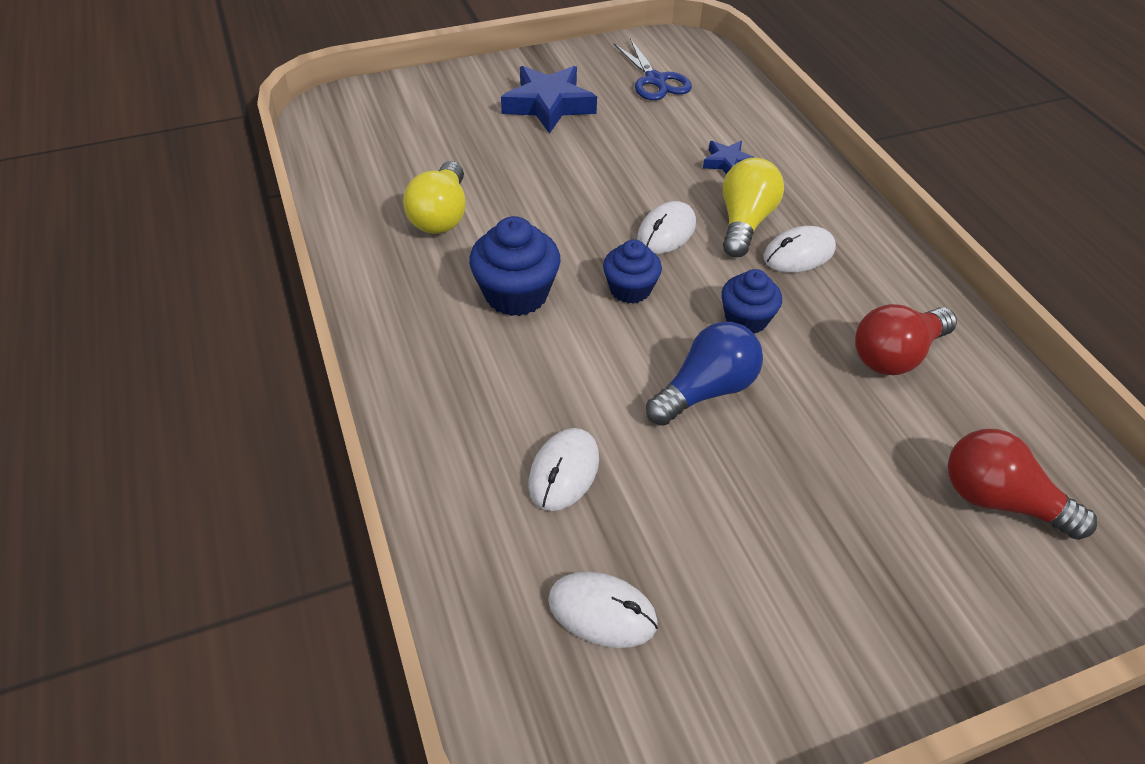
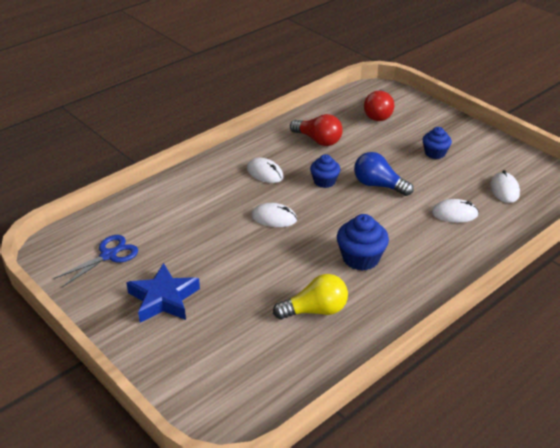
camera: 110 degrees left, 10 degrees down
(630, 289) = (329, 220): blue cupcake -> blue cupcake (435, 153)
(727, 163) = (195, 208): blue star -> none
(744, 222) = (249, 193): yellow light bulb -> none

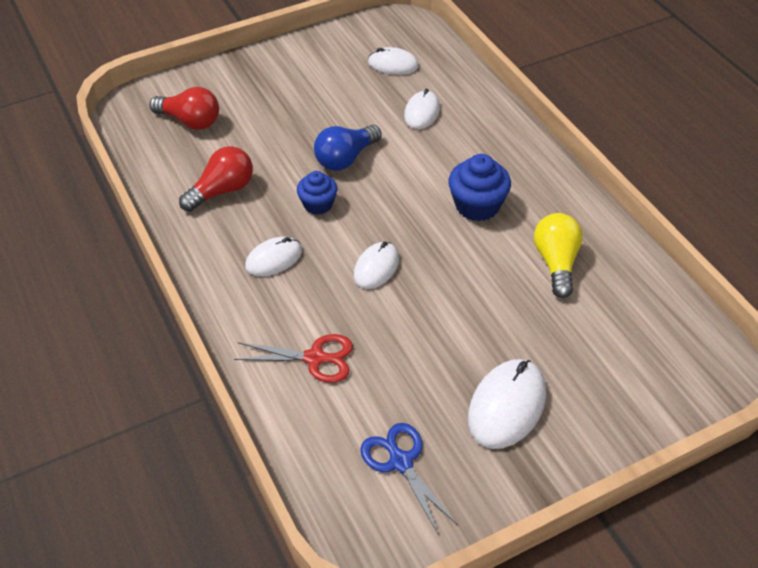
camera: 75 degrees left, 10 degrees up
(163, 299) = (506, 406): blue star -> white mouse
(185, 206) = (315, 358): none -> red scissors
(435, 153) = (301, 96): blue cupcake -> none

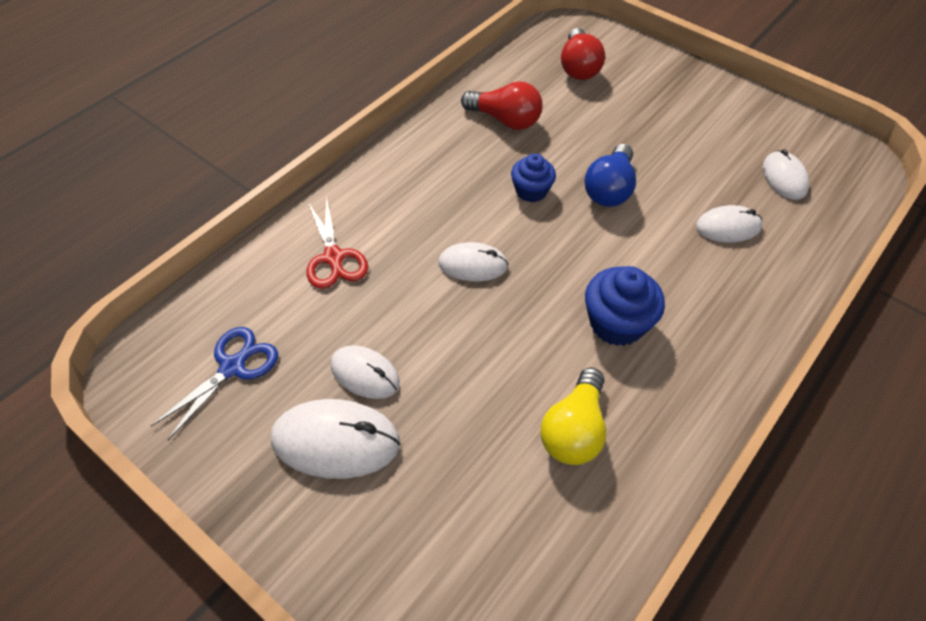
camera: 65 degrees right, 5 degrees up
(274, 259) = (441, 185): white mouse -> white mouse (365, 374)
(345, 158) = (609, 189): blue light bulb -> blue light bulb turned 90 degrees counterclockwise
(556, 263) = (574, 430): yellow light bulb -> yellow light bulb turned 135 degrees clockwise

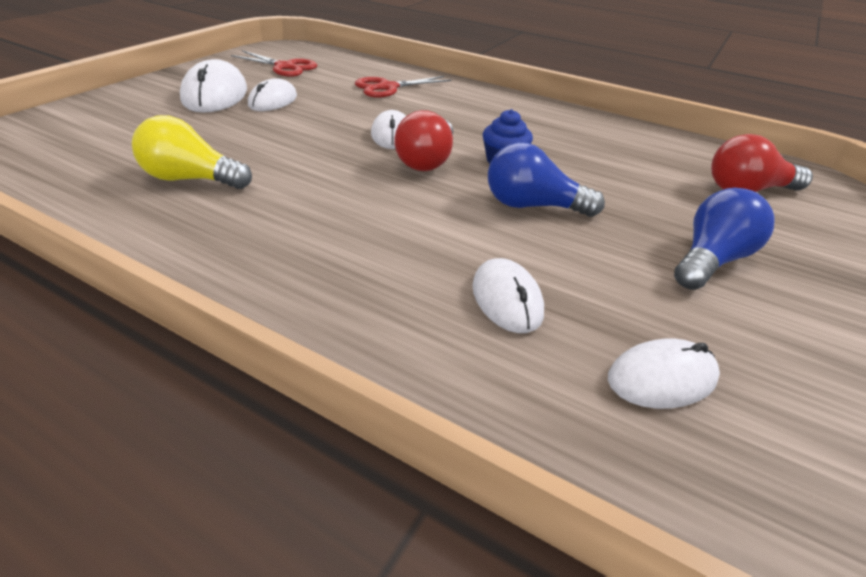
camera: 80 degrees right, 15 degrees down
(233, 367) = (285, 67): blue scissors -> red scissors
(505, 120) = (605, 148): red light bulb -> red light bulb (427, 161)
(617, 323) = (322, 205): blue cupcake -> none
(672, 119) = (711, 260): none -> blue light bulb

